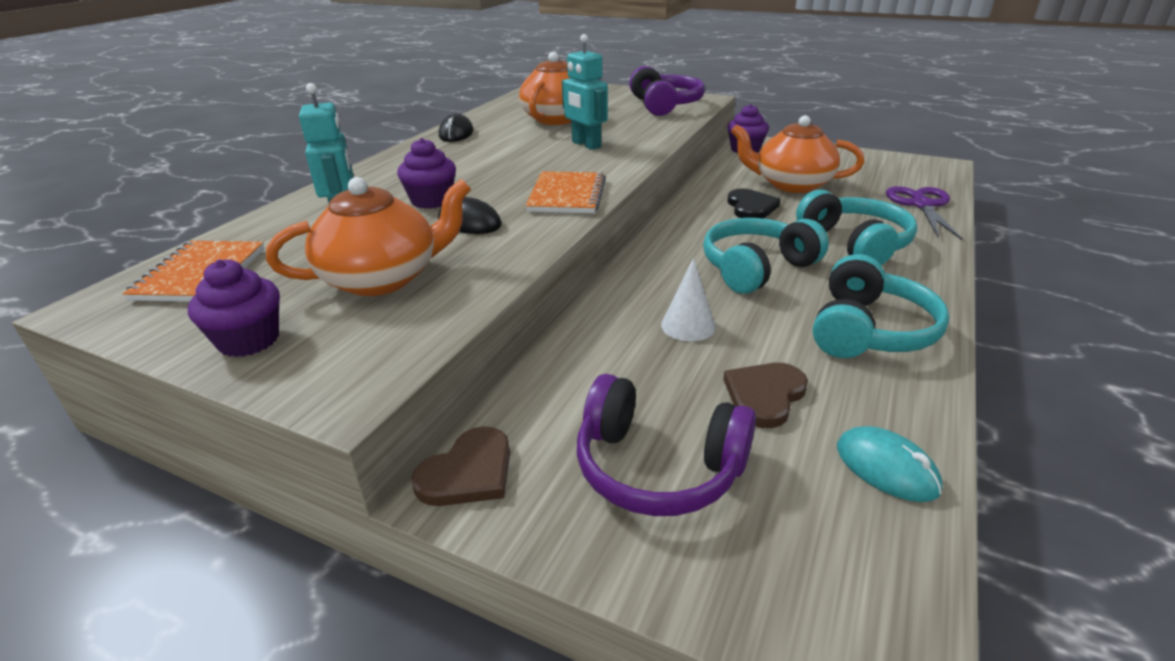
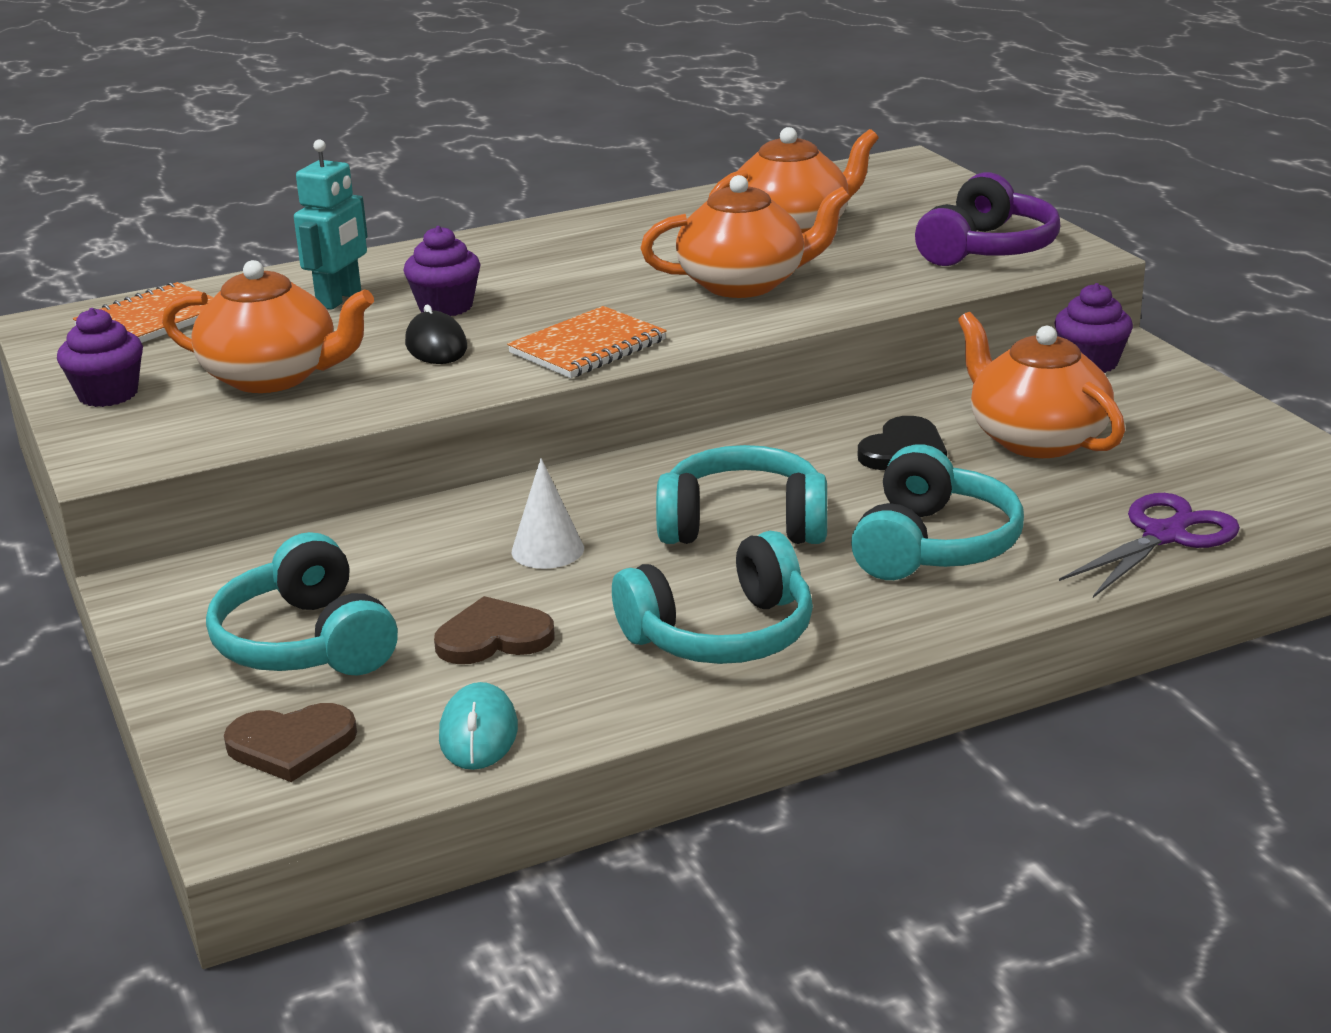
camera: 40 degrees right, 5 degrees down
(456, 133) = (625, 219): black mouse -> none
(468, 472) = (174, 580): brown heart -> brown heart (291, 745)
(586, 145) = (744, 284): turquoise robot -> orange teapot
(658, 468) = (306, 643): purple headphones -> turquoise headphones

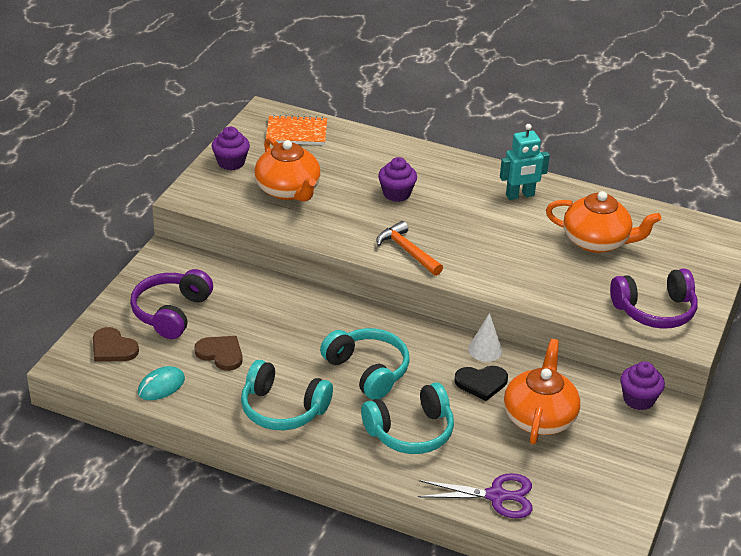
camera: 45 degrees right, 10 degrees up
(306, 643) = (171, 312): turquoise headphones -> purple headphones
(340, 299) = (369, 164): turquoise robot -> turquoise robot (520, 195)
(436, 346) = (360, 213): black mouse -> none
(547, 550) = (292, 331): white cone -> white cone (485, 350)
(588, 347) = (407, 251): orange notebook -> orange hammer
(744, 284) = (520, 259): orange teapot -> none

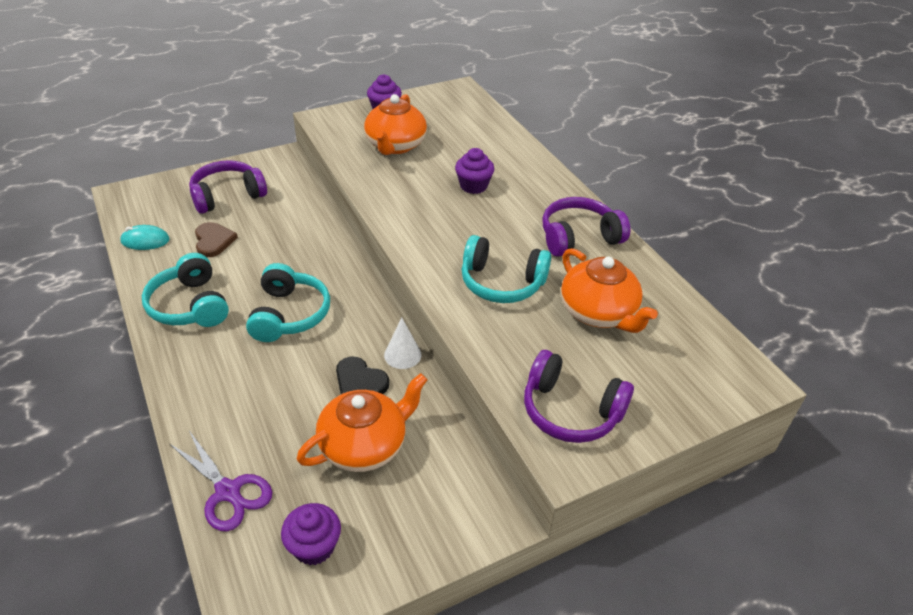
camera: 40 degrees right, 5 degrees up
(113, 348) = (159, 199): brown heart -> none
(296, 132) = (462, 110): orange notebook -> none
(407, 251) = (417, 232): orange hammer -> none
(411, 432) = (247, 385): turquoise headphones -> turquoise headphones (501, 283)
(520, 195) = (578, 237): turquoise robot -> purple headphones
(638, 399) = (478, 492): purple cupcake -> purple cupcake (314, 546)

